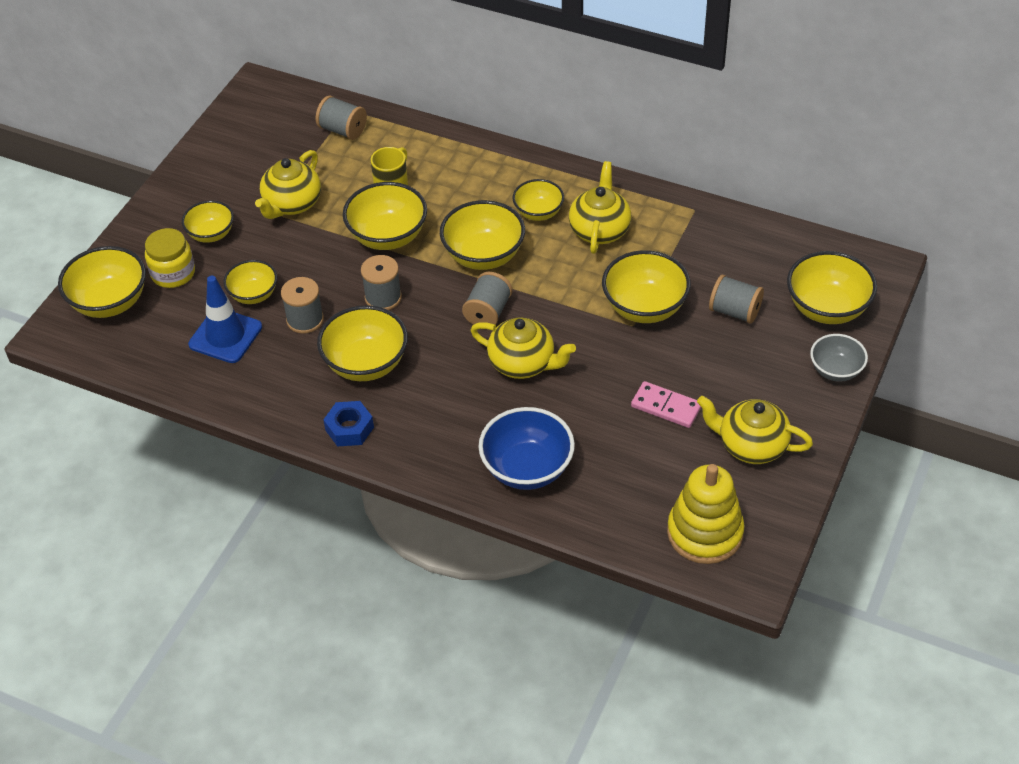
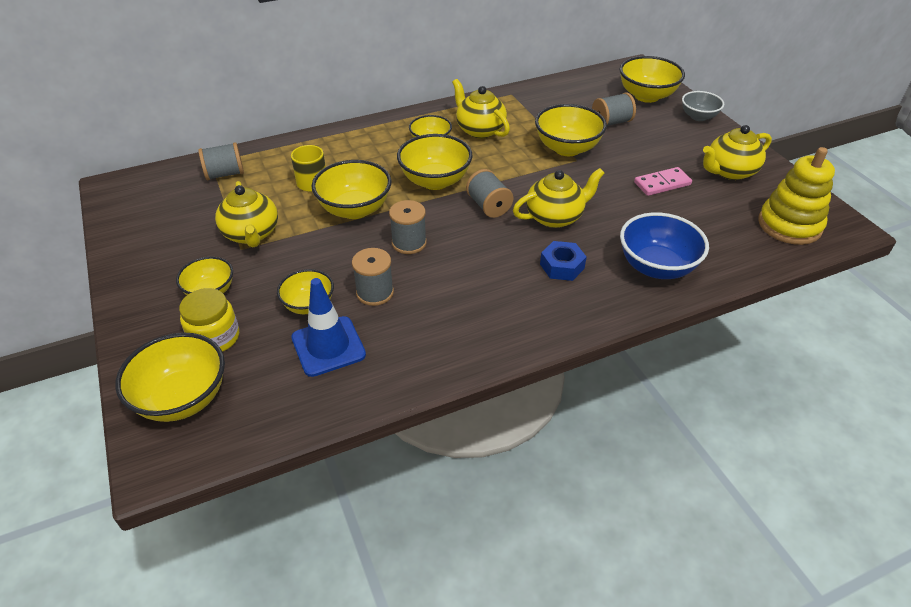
camera: 50 degrees left, 5 degrees down
(349, 428) = (517, 332): blue nut -> blue nut (562, 266)
(366, 364) = (462, 286): yellow bowl -> none

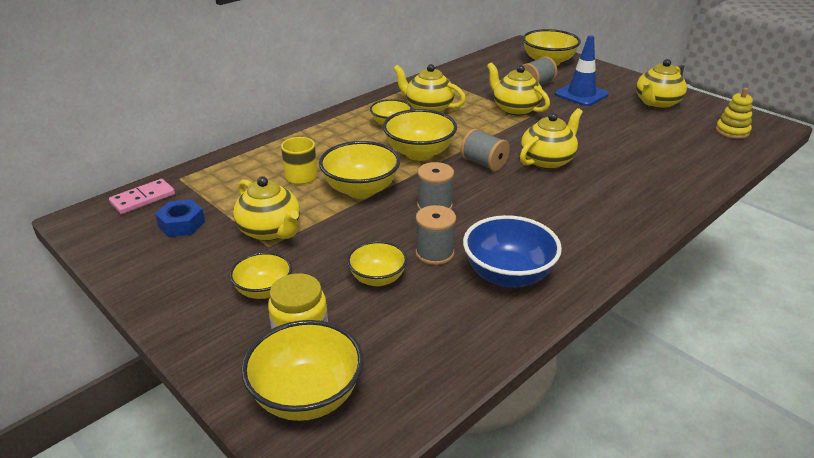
camera: 20 degrees left, 10 degrees down
(225, 174) = (202, 186): grey spool -> none
(328, 346) = (425, 309): blue traffic cone -> blue traffic cone (581, 94)
(562, 266) = (584, 196): blue nut -> blue nut (181, 224)
(567, 148) = (515, 109): yellow bowl -> yellow teapot
(656, 267) = (660, 180): blue bowl -> blue bowl (508, 275)
(662, 184) = (613, 121): pink domino -> pink domino (143, 199)
(698, 117) = (600, 70): grey bowl -> none
(789, 225) = (732, 131): yellow stacking toy -> yellow stacking toy, size x0.60

